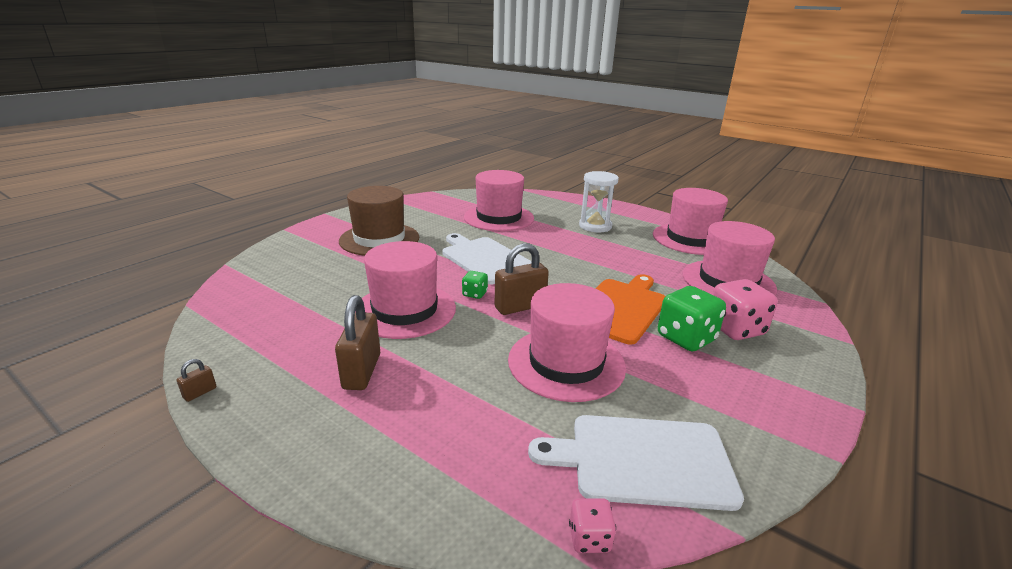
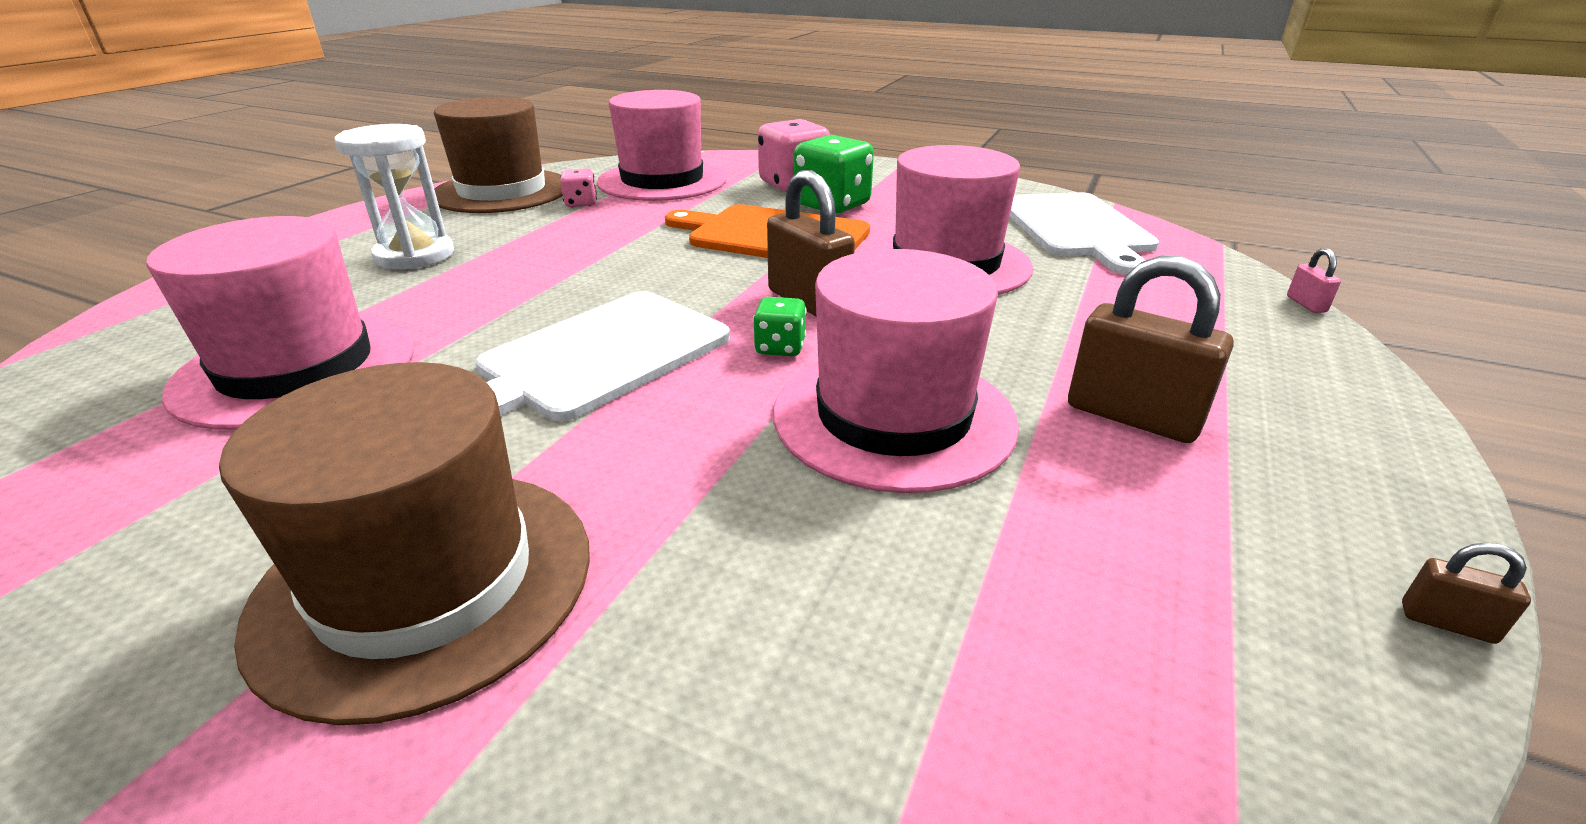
camera: 100 degrees left, 5 degrees up
(361, 371) = (1132, 417): brown padlock -> brown padlock turned 45 degrees clockwise
(438, 541) = (1306, 304): none -> pink padlock
(589, 538) = (1198, 246): pink dice -> pink dice (581, 203)
(691, 239) = (502, 191): pink hat -> brown hat

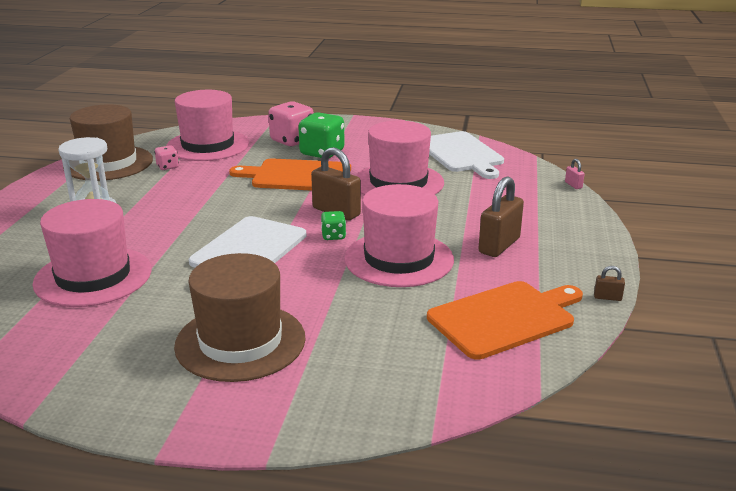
camera: 15 degrees left, 5 degrees down
(1128, 640) = (504, 318): none -> orange cutting board
(1132, 417) = (499, 245): brown padlock -> brown padlock turned 75 degrees counterclockwise

